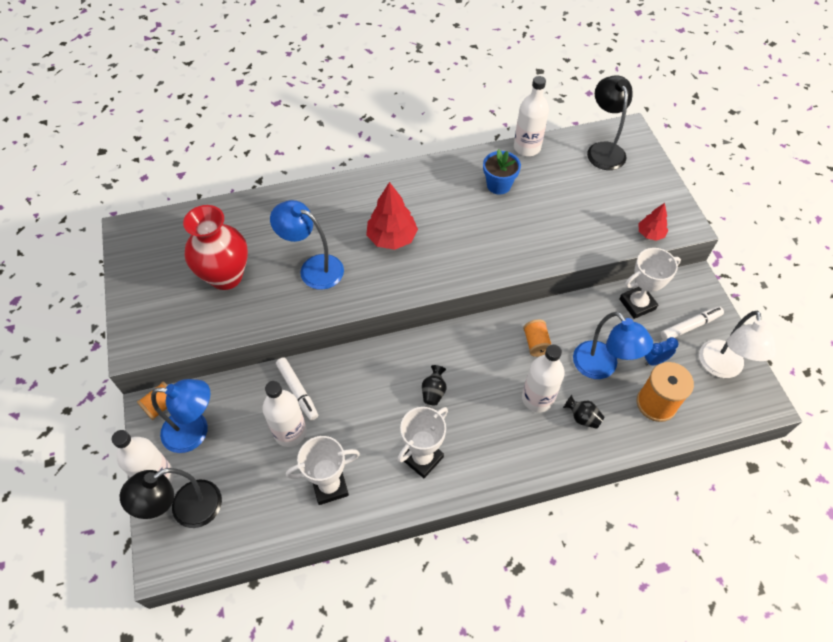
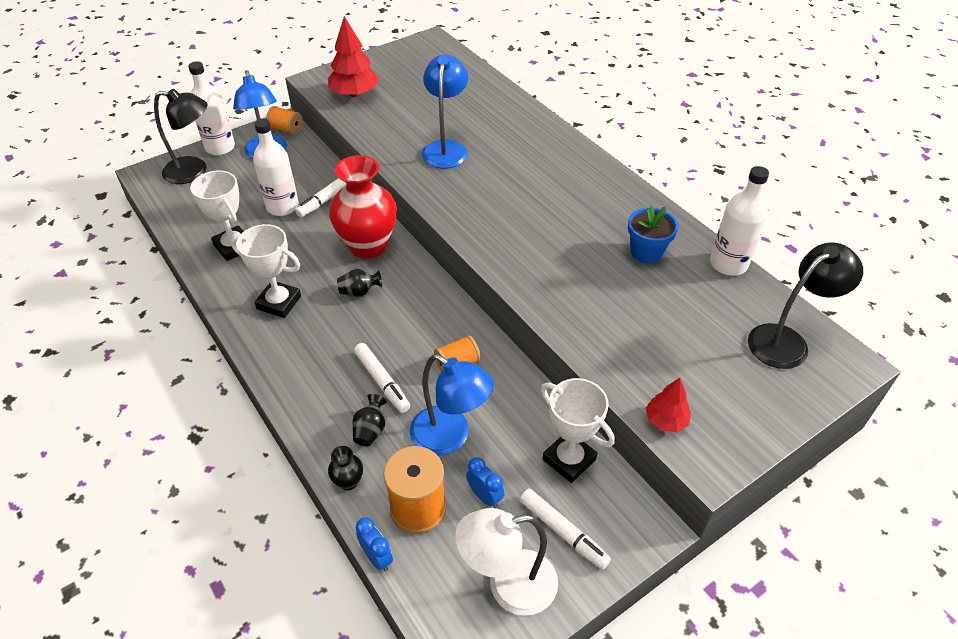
camera: 70 degrees right, 10 degrees down
(186, 510) = (194, 171): black lamp -> black lamp turned 150 degrees clockwise
(226, 276) = (410, 102): red vase -> red vase (368, 246)
(392, 238) = (514, 188): red tree -> red tree (354, 94)
(537, 398) = (382, 381): white bottle -> white marker
(601, 367) = (450, 437): blue lamp -> blue lamp turned 90 degrees counterclockwise
(624, 443) = (348, 482): none -> black vase
(689, 438) = (377, 557): none -> blue clock

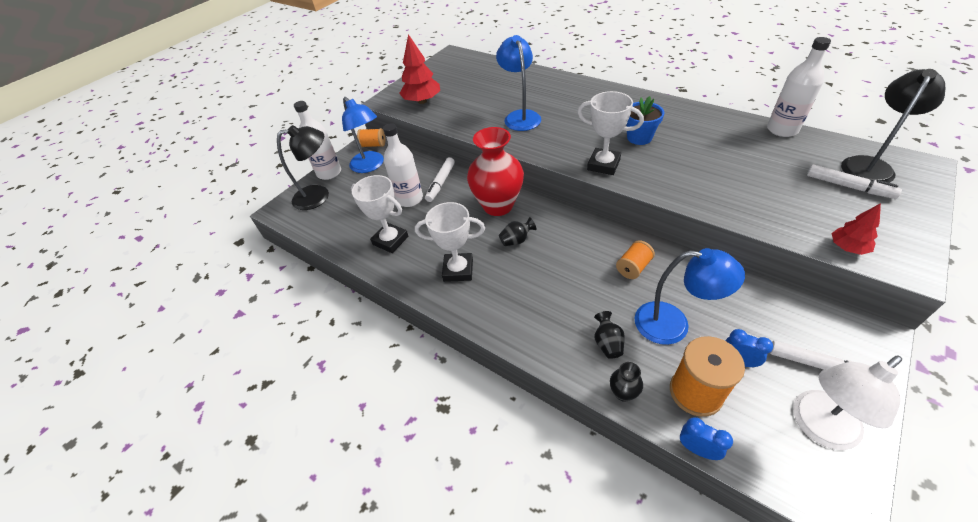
camera: 15 degrees left, 0 degrees up
(382, 381) = (586, 301): white marker -> white marker (848, 186)
(569, 459) = (774, 307): white trophy -> white trophy (603, 165)
(646, 252) = (721, 139): blue flower pot -> blue flower pot (639, 137)

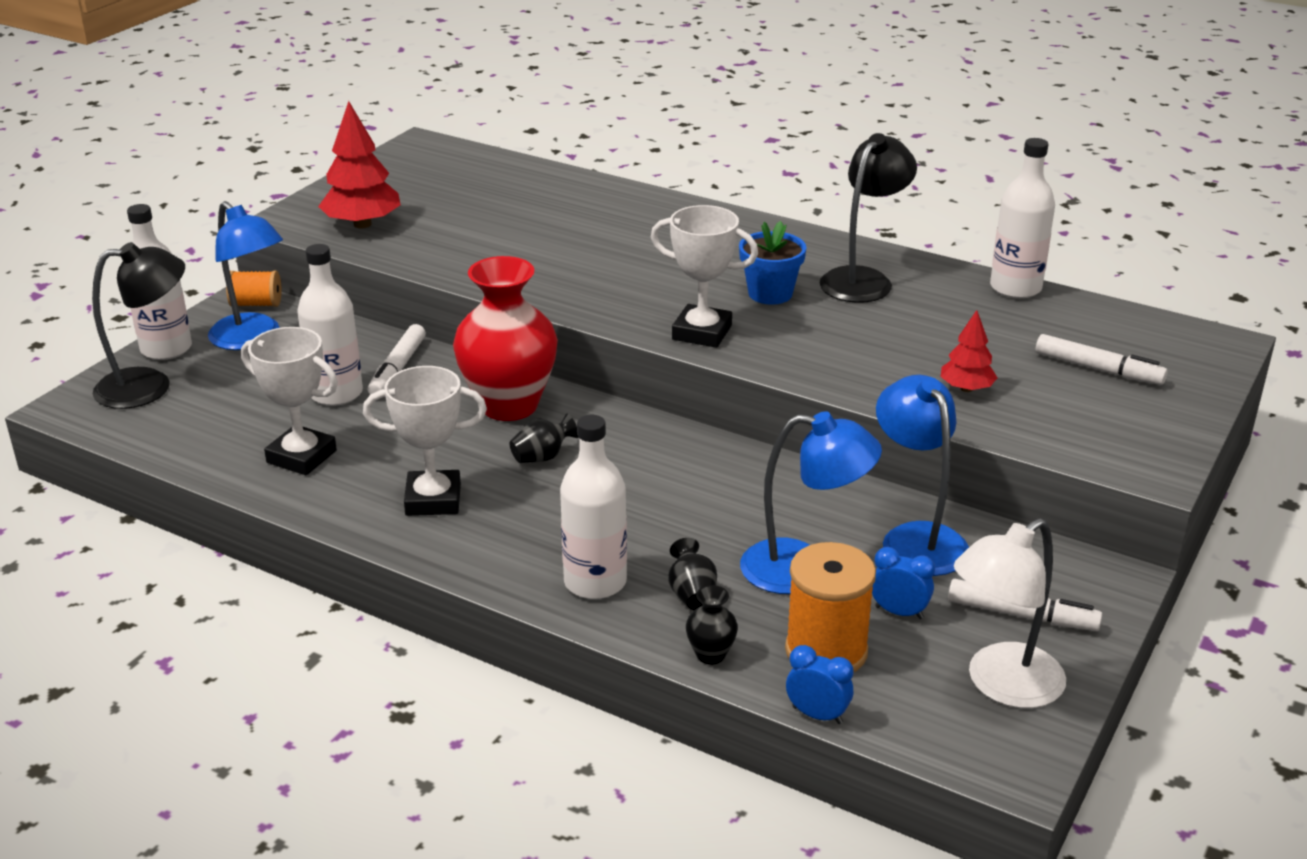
camera: 10 degrees left, 15 degrees down
(520, 116) = (555, 255): blue lamp -> blue lamp (916, 538)
(549, 332) = (595, 582): none -> white bottle
(633, 267) = (747, 495): orange spool -> none
(847, 248) = (1072, 447): red tree -> red tree (966, 388)
(869, 165) = (1139, 341): black lamp -> black lamp (863, 279)

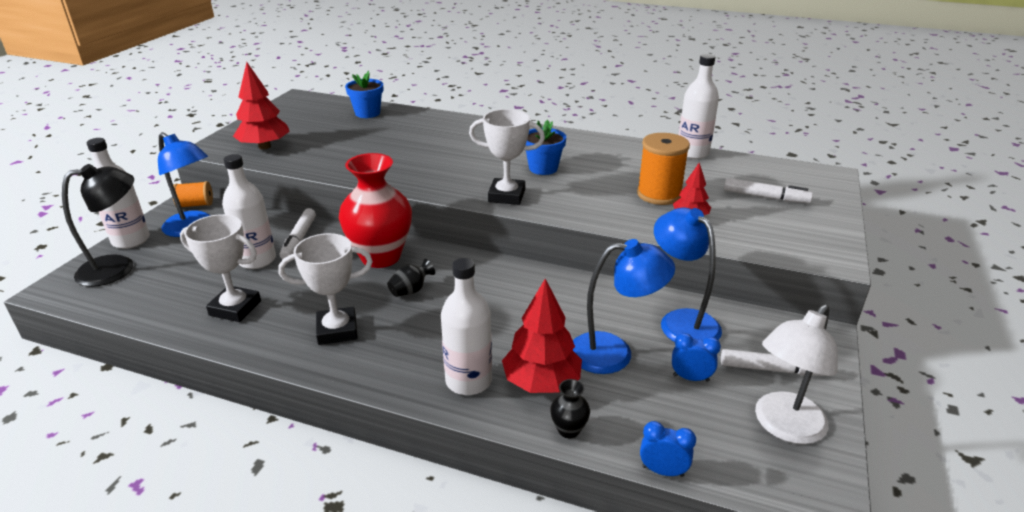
camera: 10 degrees left, 0 degrees up
(523, 179) = (367, 113): none -> blue flower pot
(692, 595) = (541, 382): black vase -> red tree
(826, 651) = (651, 415): orange spool -> orange spool (659, 194)
(863, 279) = (598, 155): black lamp -> none

